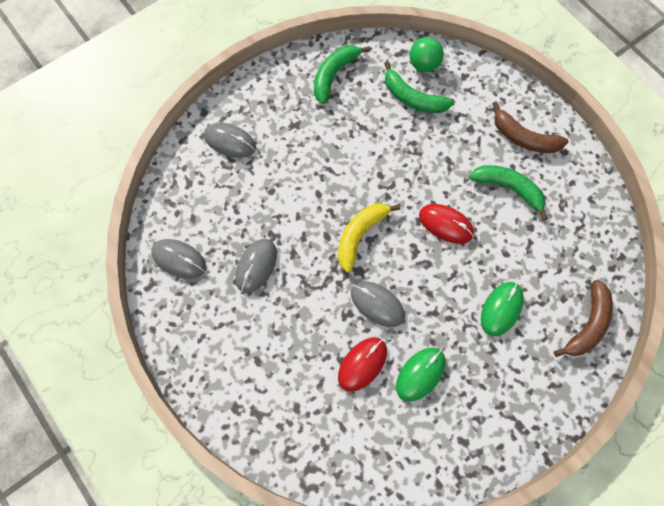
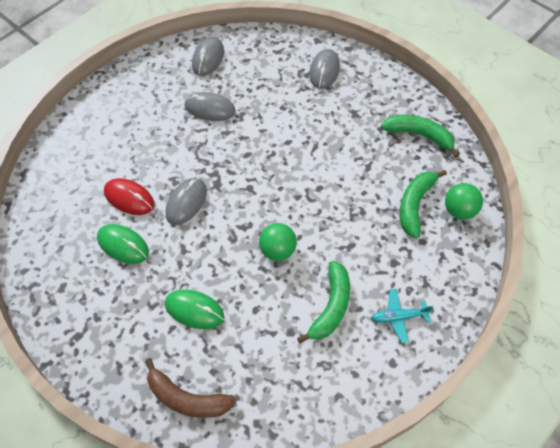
camera: 80 degrees right, 10 degrees down
(360, 235) = (252, 180): yellow banana -> none
(446, 224) = (277, 250): red mouse -> green ball
(523, 137) = (398, 317): brown banana -> turquoise plane

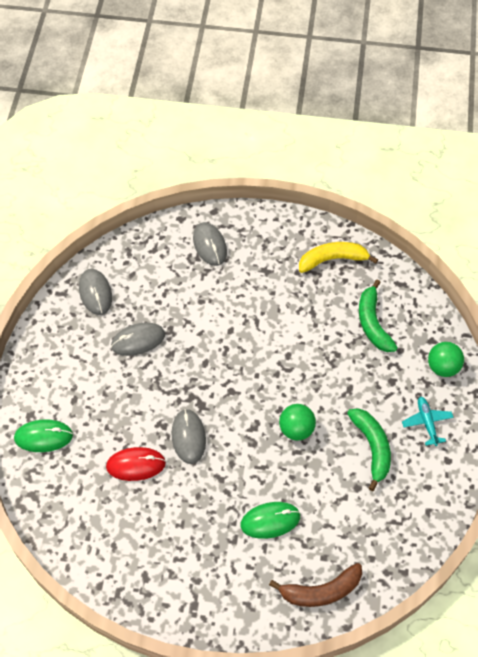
camera: 35 degrees left, 0 degrees up
(123, 245) = (166, 508): green mouse -> green mouse (43, 437)
(398, 317) = (427, 422): turquoise plane -> turquoise plane turned 120 degrees clockwise
(419, 135) = (333, 260): green banana -> yellow banana
(459, 210) = (409, 307): green ball -> green ball (443, 367)

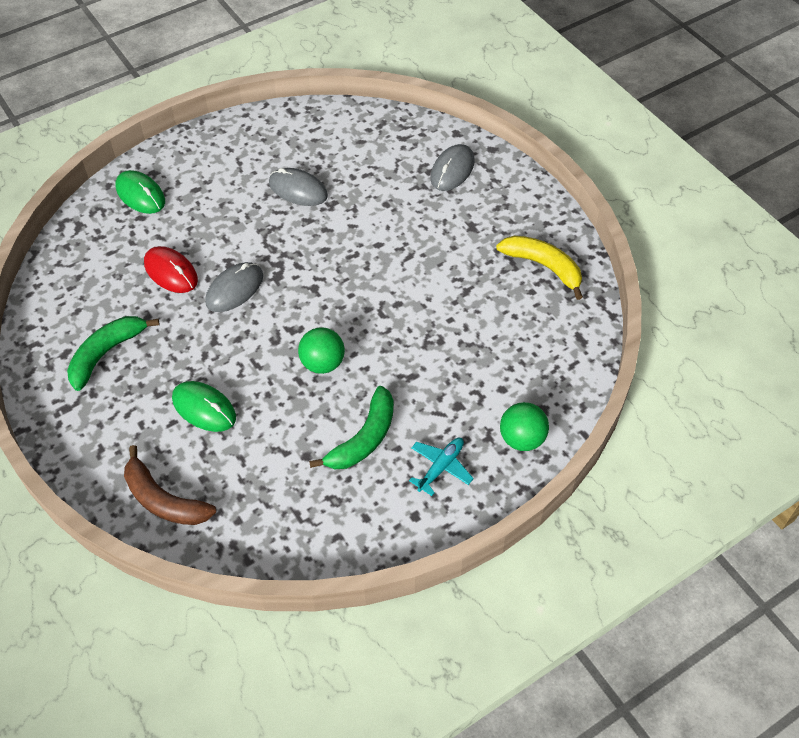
camera: 50 degrees right, 5 degrees down
(95, 293) = (315, 131): grey mouse -> none
(373, 323) = (508, 345): green banana -> green banana (107, 353)

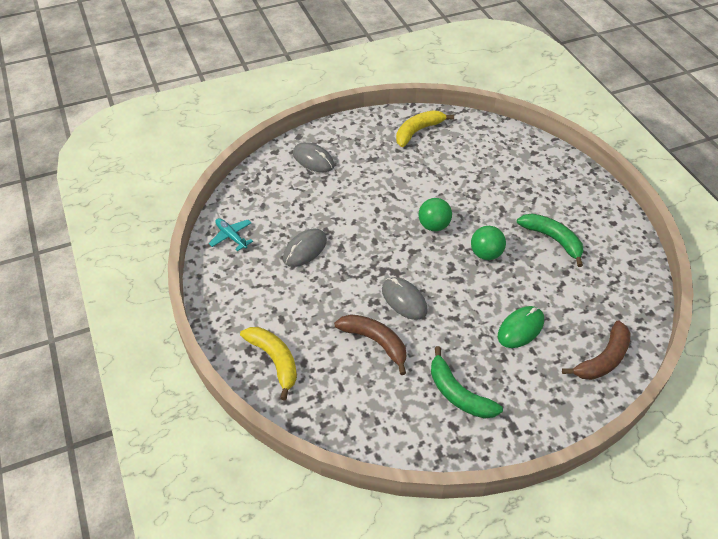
camera: 80 degrees left, 5 degrees down
(140, 194) = (274, 361): green mouse -> yellow banana
(171, 272) = (375, 342): red mouse -> brown banana
(441, 467) = (577, 205): turquoise plane -> turquoise plane (231, 237)
(522, 439) = (556, 165): green ball -> green ball (433, 226)

